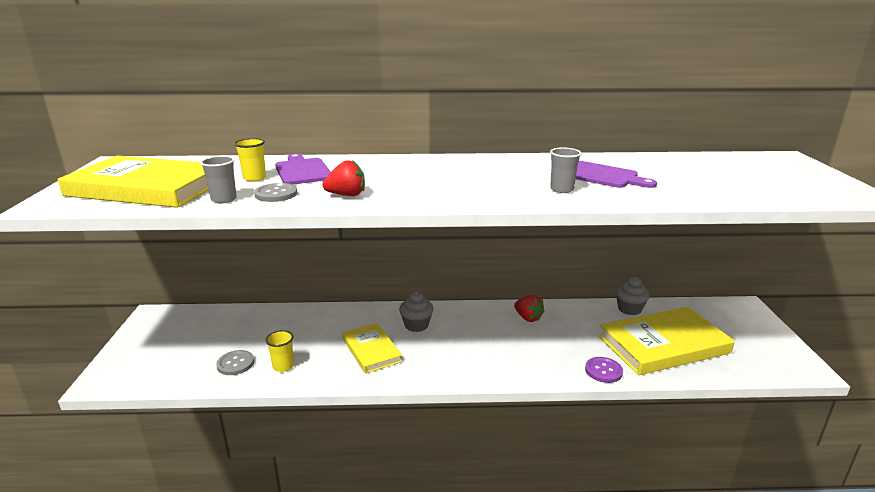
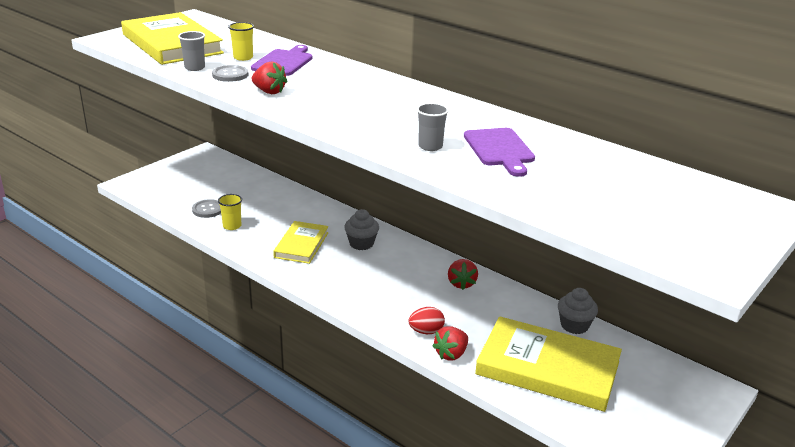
camera: 40 degrees right, 5 degrees up
(563, 364) = (426, 331): none -> red egg
(603, 371) = (451, 354): purple button -> red strawberry

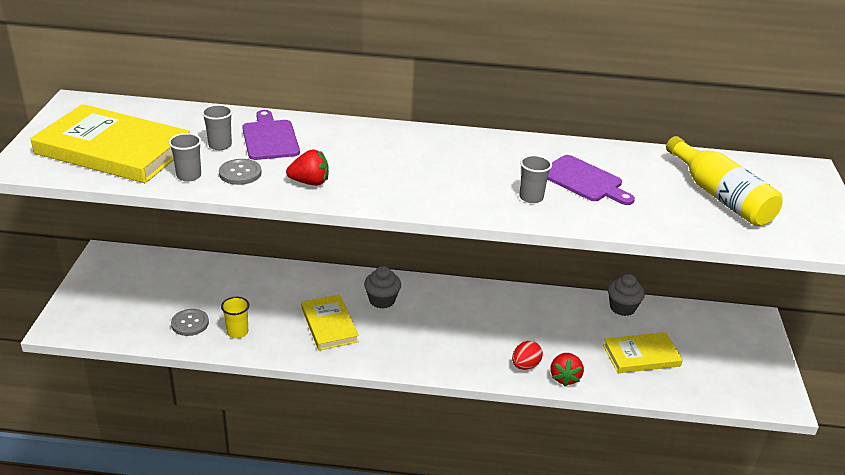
camera: 35 degrees left, 5 degrees up
(243, 57) = (220, 145): yellow cup -> grey cup
(461, 283) = (505, 305): red strawberry -> none
(547, 368) = (641, 355): yellow book -> yellow book, size x0.57
(625, 197) = (720, 196): none -> yellow bottle

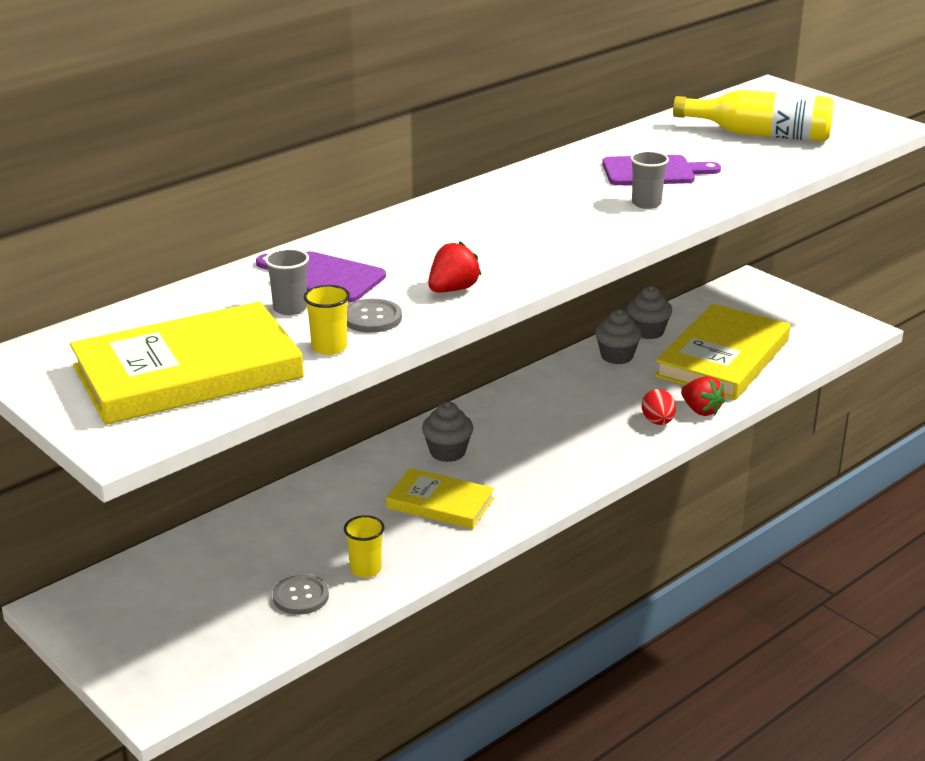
camera: 45 degrees left, 5 degrees down
(189, 176) = (329, 347): grey cup -> yellow cup
(574, 310) = (617, 356): none -> grey cupcake
(641, 355) = (722, 358): yellow book -> yellow book, size x1.74

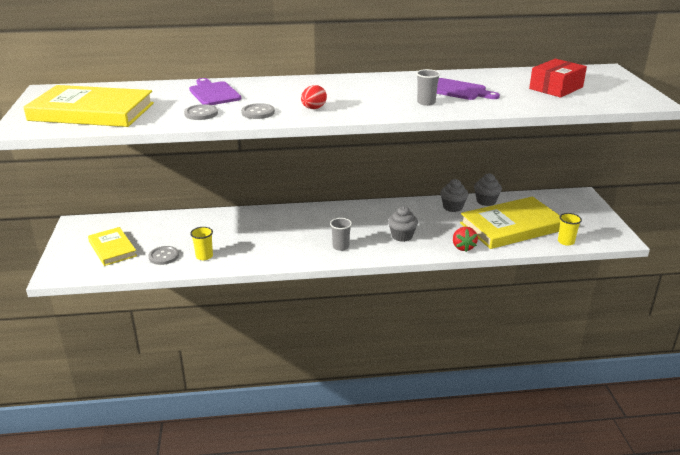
camera: 35 degrees right, 0 degrees up
(290, 308) = (176, 101): grey cup -> grey cup (340, 247)
(329, 347) = (161, 119): yellow cup -> yellow cup (566, 241)
(440, 503) = (274, 241): yellow book -> yellow book (112, 249)
(447, 452) = (309, 221): grey cupcake -> grey cupcake (402, 236)
(453, 289) = (258, 112): red strawberry -> grey button
(658, 422) = (431, 244): red egg -> red egg (313, 108)
(760, 134) = (556, 88): yellow bottle -> red box

